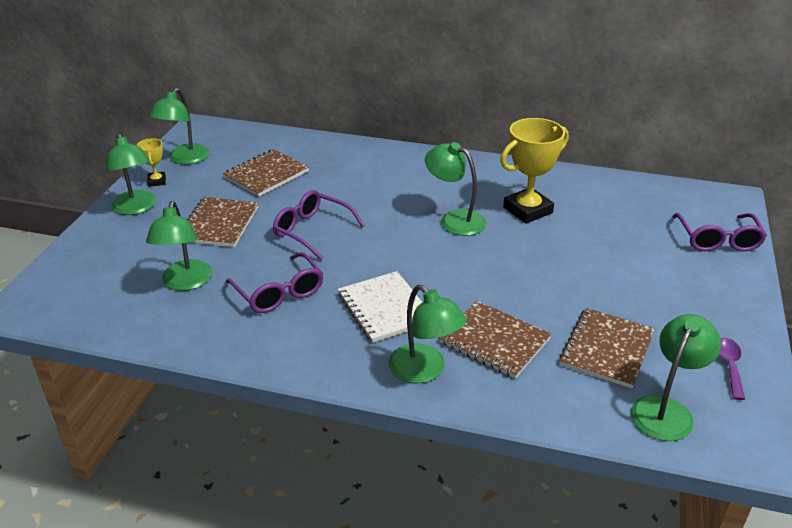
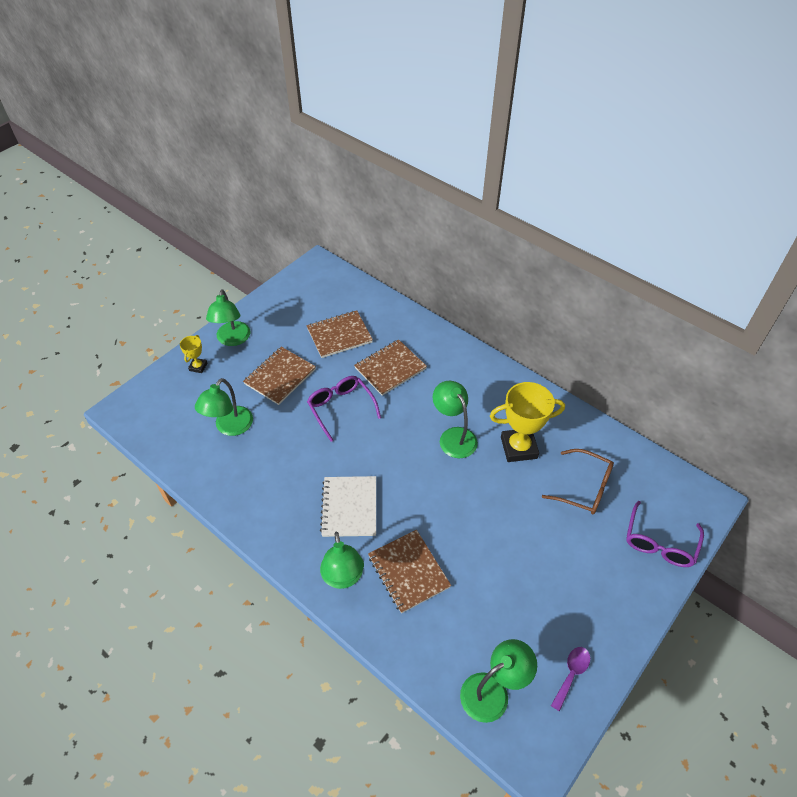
camera: 25 degrees right, 15 degrees up
(157, 181) = (259, 315): yellow trophy -> yellow trophy (198, 367)
(185, 159) = (290, 297): green lamp -> none
(279, 292) = (286, 462): purple glasses -> none
(607, 349) = (487, 616): brown notebook -> brown notebook (390, 368)
(615, 221) = (584, 488): none -> brown glasses

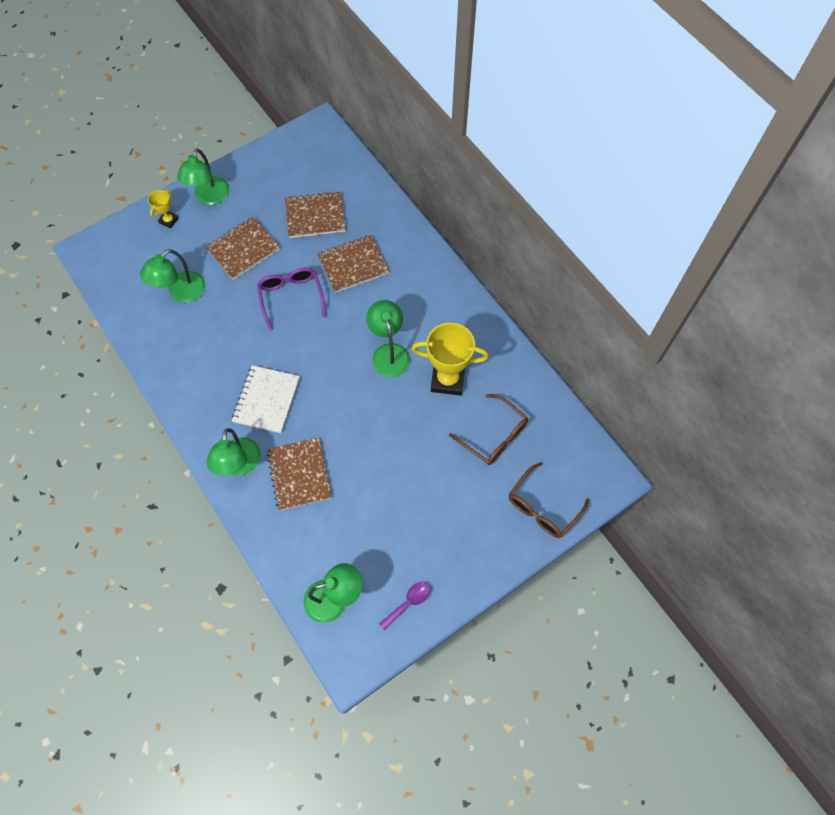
camera: 15 degrees right, 15 degrees up
(659, 542) = (543, 507): purple glasses -> brown glasses

